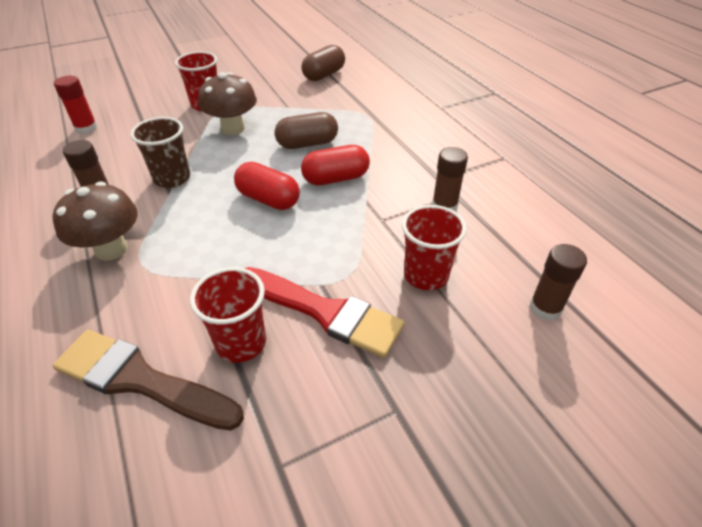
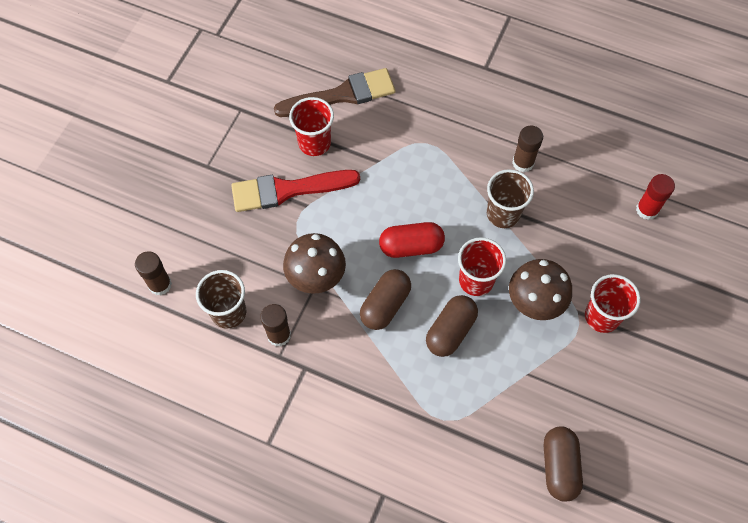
camera: 140 degrees right, 20 degrees up
(111, 249) = (457, 138): brown mushroom -> brown mushroom (316, 277)
(336, 178) = (385, 305): red capsule -> brown capsule
(426, 275) = (248, 258): red cup -> red cup (476, 280)
(480, 245) = (228, 312): none -> brown cup

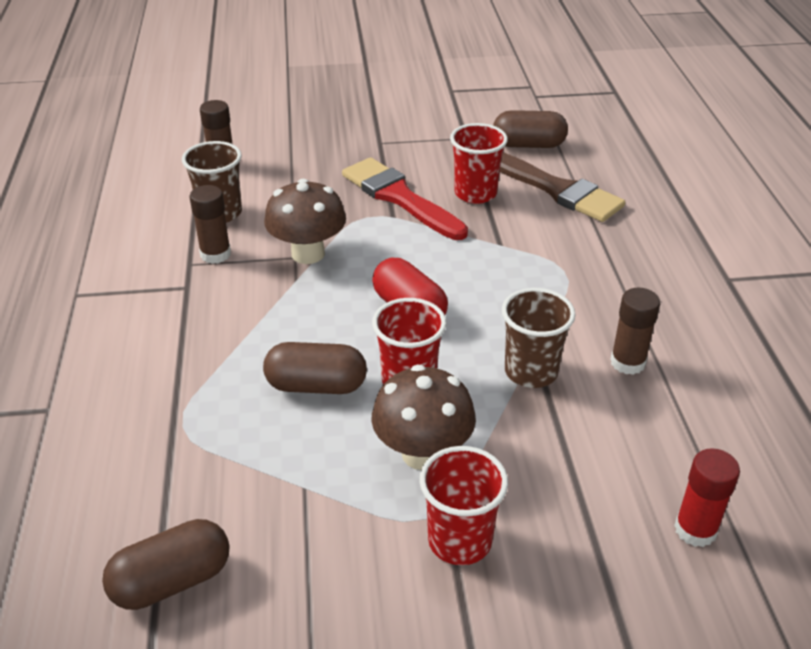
camera: 60 degrees right, 25 degrees down
(385, 305) = (311, 317): brown capsule -> brown capsule (528, 145)

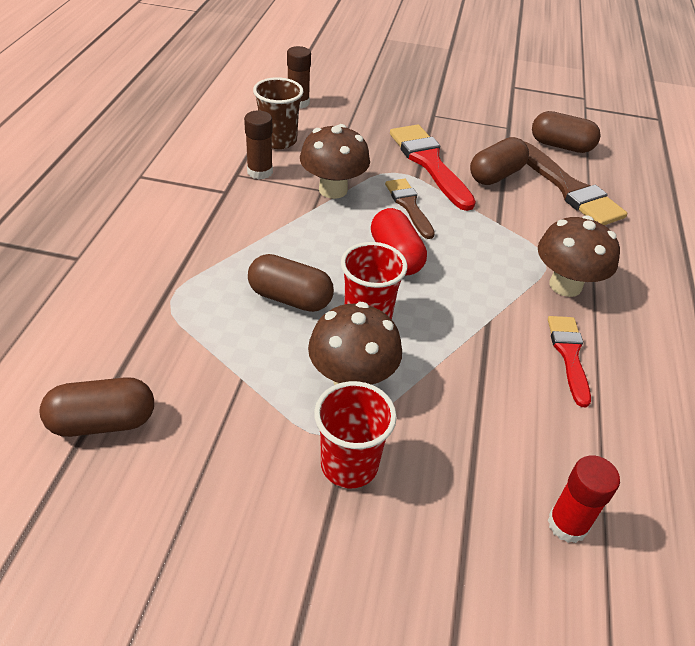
camera: 15 degrees right, 5 degrees up
(398, 250) = (409, 205): none -> brown brush
(475, 193) = (496, 175): red cup -> brown capsule
(531, 372) = (477, 338): brown cup -> none
(595, 292) = (565, 285): none -> brown mushroom
(627, 362) = (569, 354): brown glue stick -> red brush

